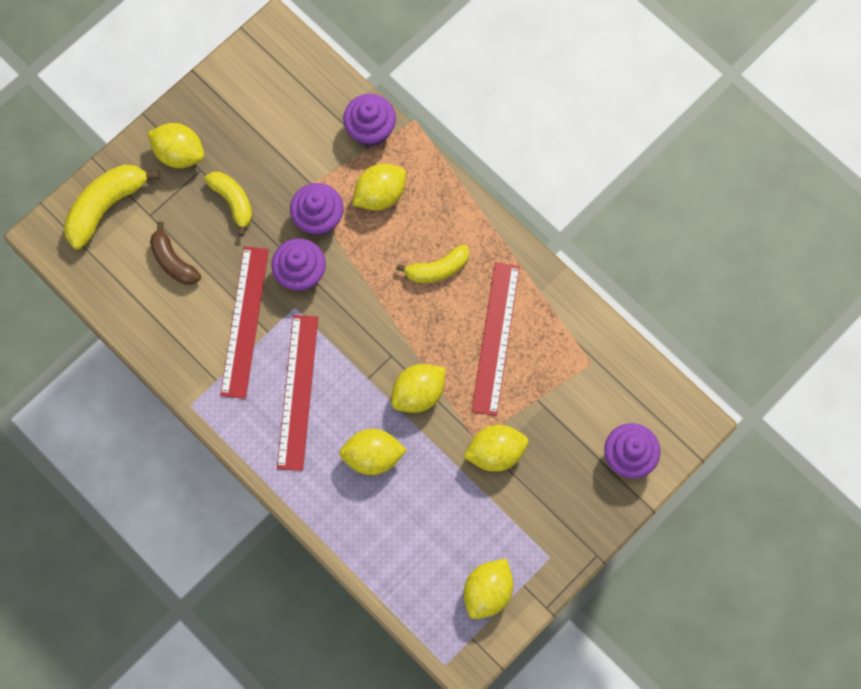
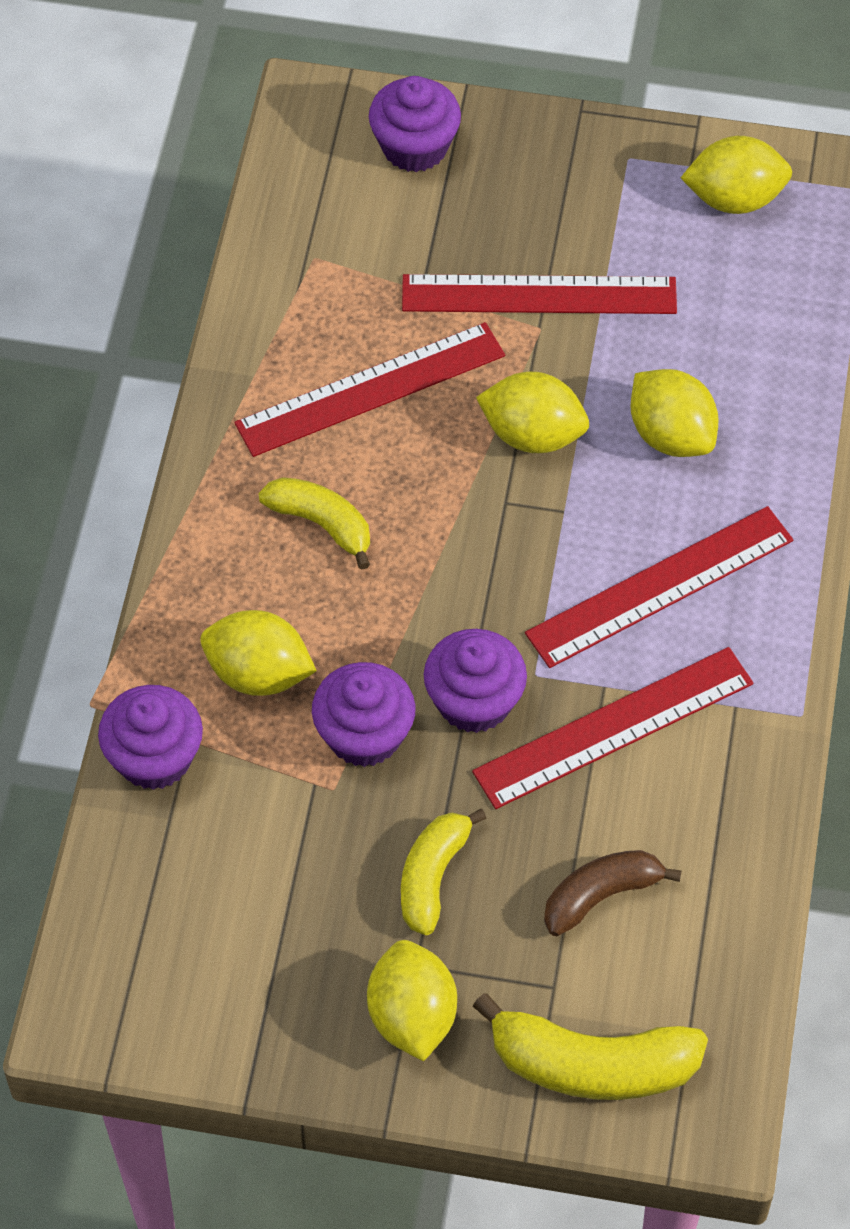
camera: 125 degrees left, 15 degrees down
(173, 261) = (601, 896): brown banana -> brown banana turned 135 degrees counterclockwise
(495, 452) = (539, 295): yellow lemon -> red ruler

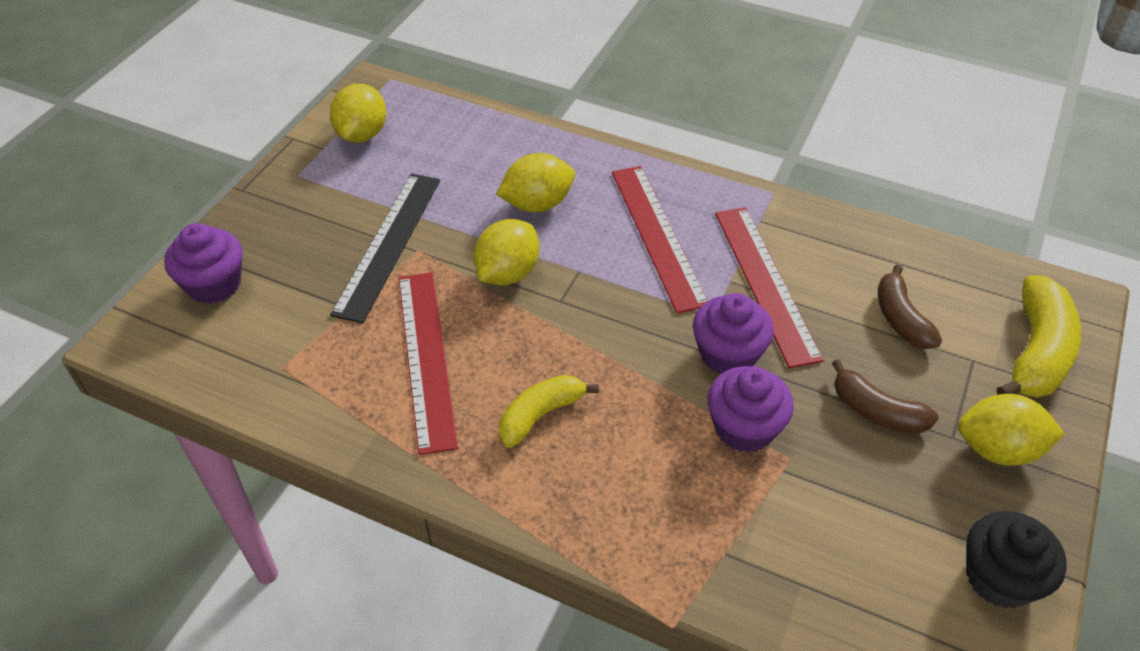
camera: 75 degrees left, 10 degrees down
(154, 757) = (738, 584): purple cupcake -> none
(228, 1017) = (999, 578): none -> black cupcake
(258, 673) = (671, 488): yellow lemon -> none
(433, 876) = (876, 411): yellow banana -> brown banana
(539, 295) = (389, 244): red ruler -> black ruler

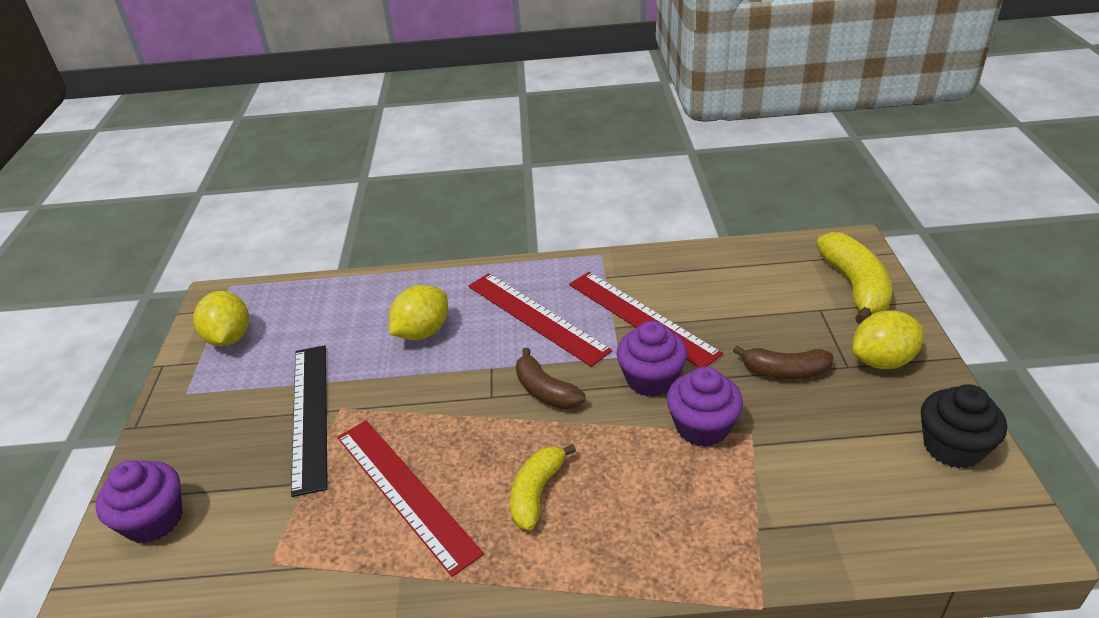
camera: 25 degrees left, 10 degrees down
(508, 273) = (433, 394): yellow lemon -> none
(900, 318) = (752, 302): brown banana -> brown banana (545, 391)

